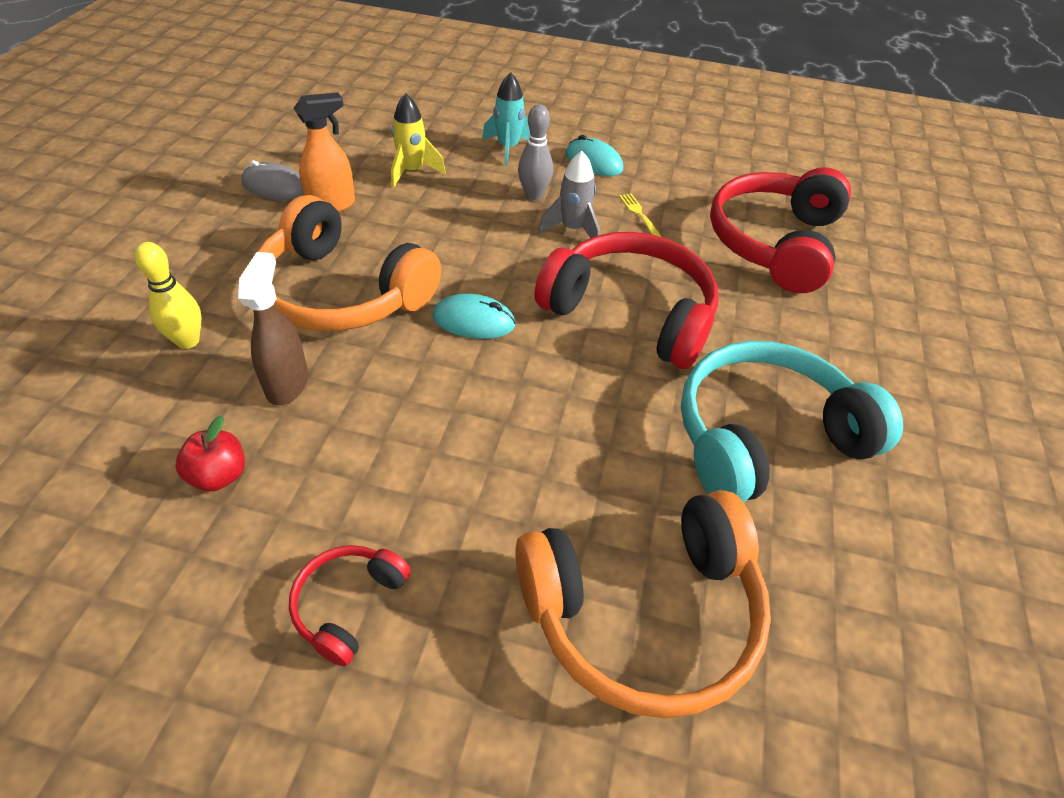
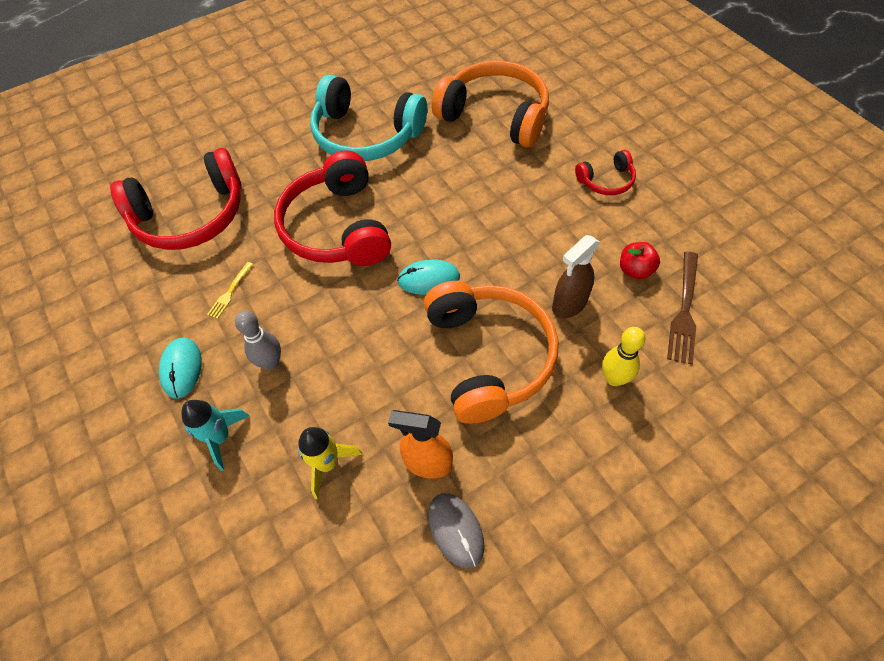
camera: 130 degrees left, 10 degrees up
(121, 461) = (684, 310): none -> brown fork
(474, 321) = (429, 279): turquoise mouse -> turquoise mouse turned 60 degrees counterclockwise
(572, 230) = (288, 309): grey rocket -> none

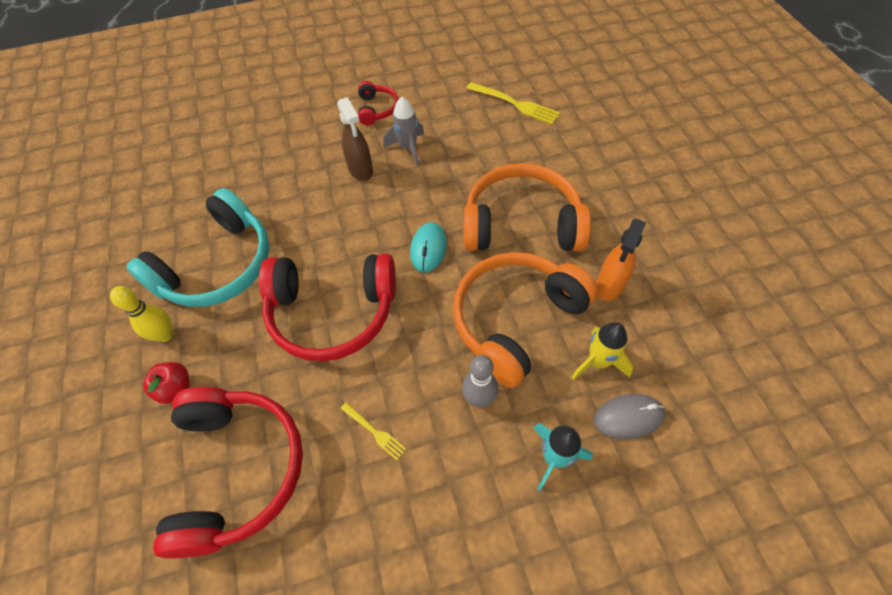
camera: 75 degrees left, 0 degrees up
(182, 368) = (460, 495): turquoise mouse -> none
(456, 530) = (668, 278): grey mouse -> grey mouse (628, 417)
(495, 116) = (259, 159): orange headphones -> orange headphones (516, 320)
(559, 224) = (408, 148): none -> grey rocket
(569, 304) = (488, 163): brown spray bottle -> brown spray bottle (361, 170)
(614, 378) = (560, 155): yellow bowling pin -> yellow bowling pin (165, 335)
(635, 270) = (471, 118): red apple -> red apple (176, 388)
(684, 310) = (515, 104): brown fork -> yellow fork

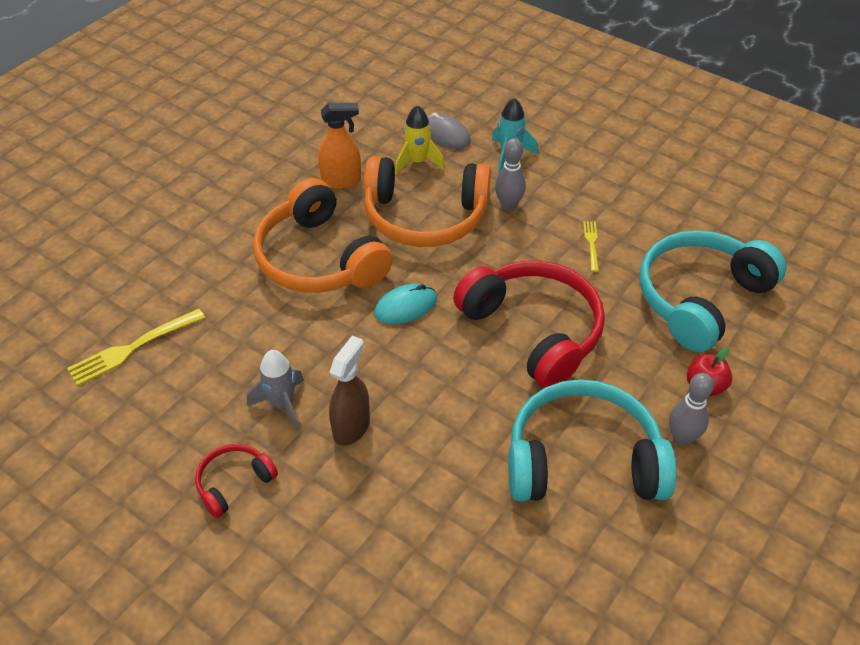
camera: 130 degrees left, 10 degrees down
(165, 335) = (682, 438): yellow bowling pin -> grey bowling pin
(237, 470) = (700, 298): red headphones -> turquoise headphones
(515, 104) = (133, 348): yellow fork -> yellow fork turned 120 degrees counterclockwise

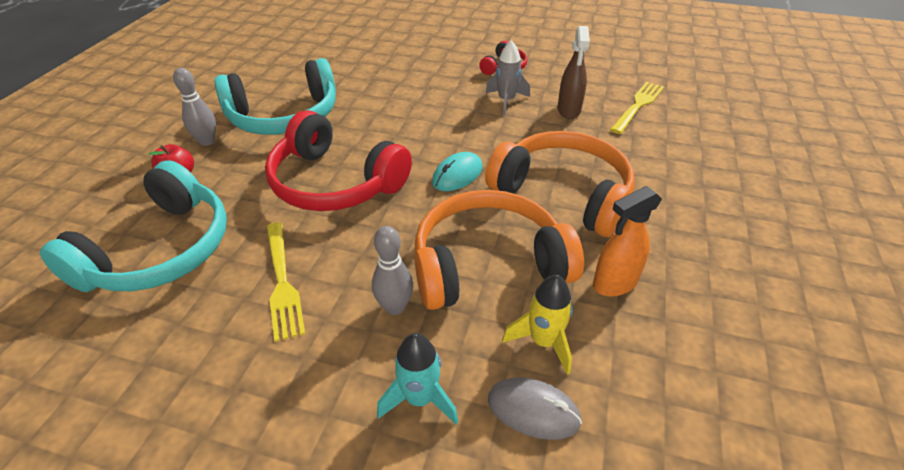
camera: 160 degrees right, 5 degrees down
(351, 427) = (451, 100): brown spray bottle -> brown spray bottle (568, 110)
(591, 244) = (282, 282): yellow fork -> yellow fork, size x1.81

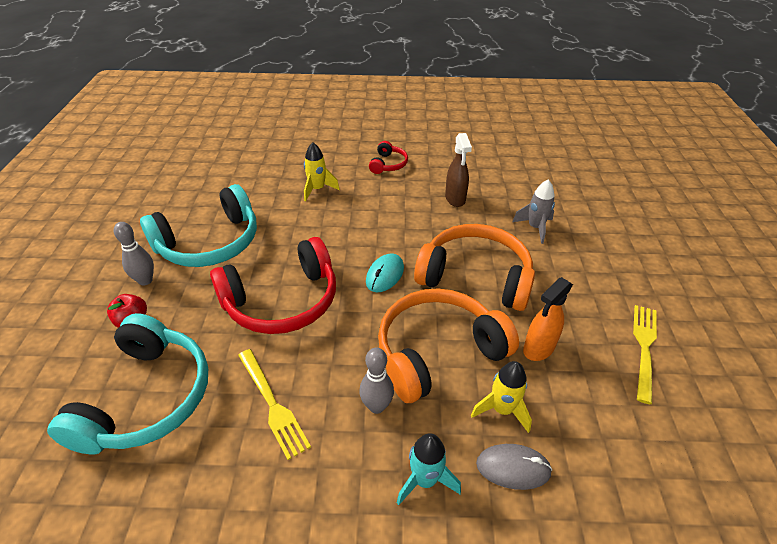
camera: 15 degrees left, 0 degrees up
(335, 182) = (282, 301): red headphones -> red headphones turned 45 degrees counterclockwise
(416, 82) = (317, 189): none -> yellow rocket
(506, 101) = (401, 197): grey rocket -> grey rocket (535, 228)
(638, 106) = (508, 186): yellow fork -> yellow fork (644, 348)

